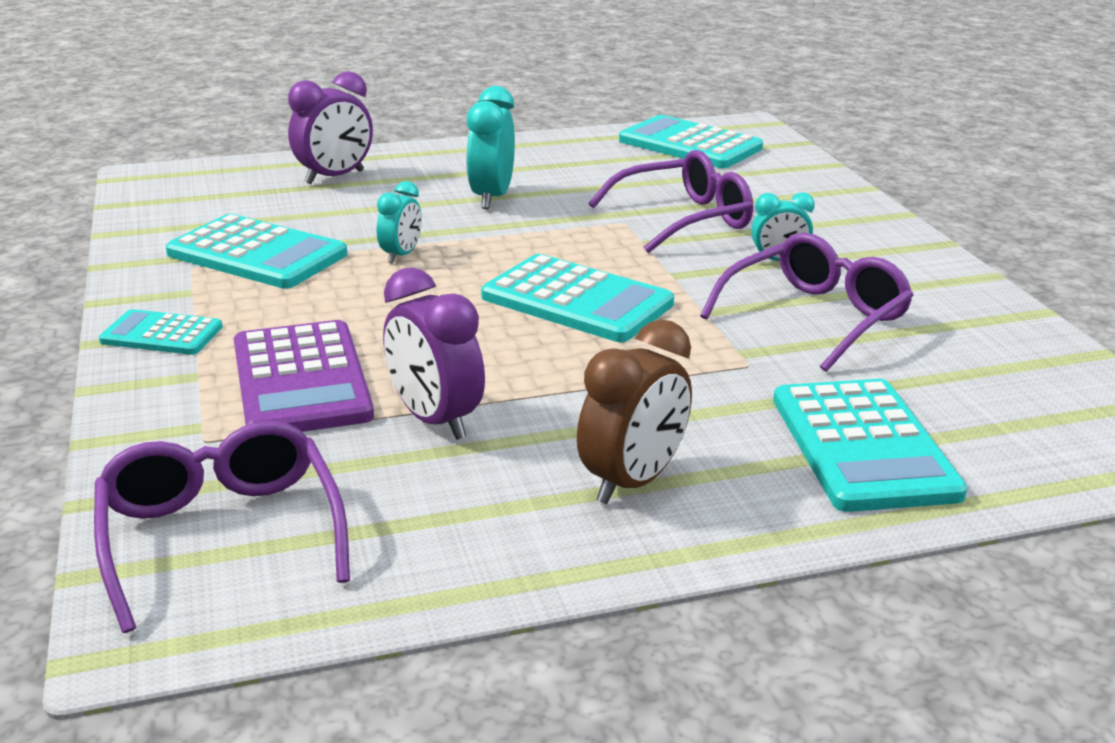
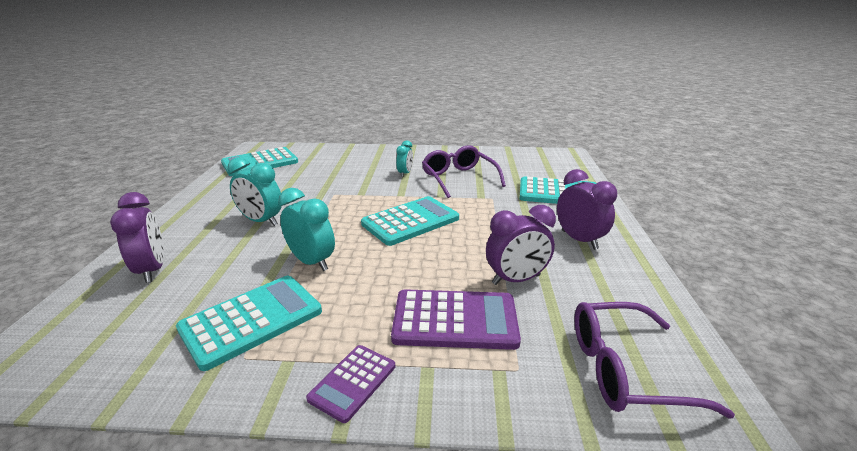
camera: 70 degrees left, 0 degrees up
(161, 334) = (353, 382): turquoise calculator -> purple calculator
(401, 255) = (311, 262): turquoise clock -> turquoise clock, size x1.64
(632, 482) = (579, 240): brown clock -> purple clock
(682, 219) = (344, 182): purple glasses -> none

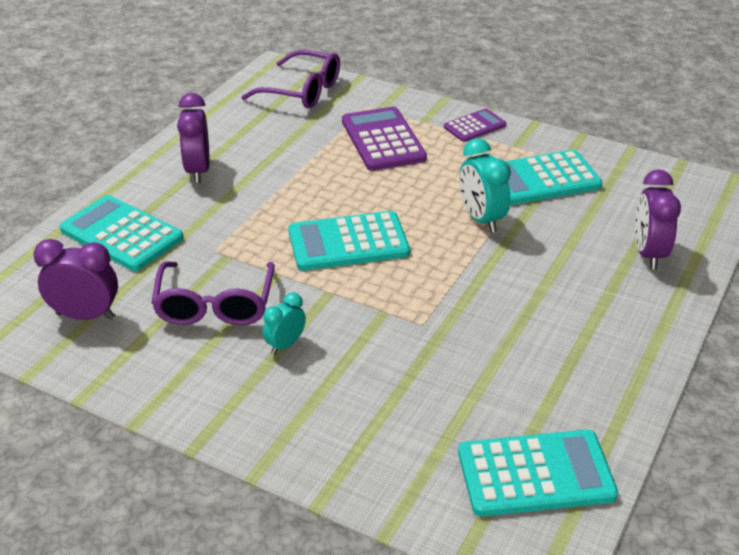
camera: 155 degrees left, 10 degrees up
(261, 221) = (533, 296): turquoise clock -> none
(455, 320) = (383, 140): purple calculator -> purple calculator turned 45 degrees clockwise
(516, 280) = (305, 153): purple clock -> purple clock (85, 316)

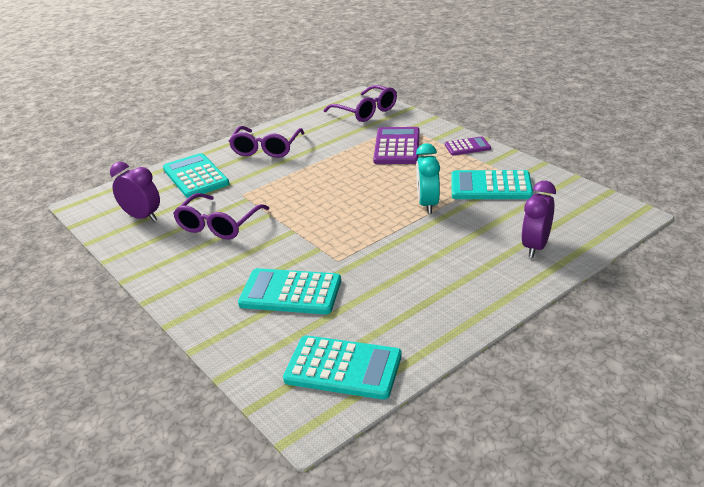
camera: 25 degrees right, 5 degrees down
(198, 171) = (266, 148): purple clock -> purple glasses
(285, 345) = (242, 255): turquoise clock -> none
(348, 243) = (327, 204): turquoise calculator -> turquoise calculator (290, 293)

